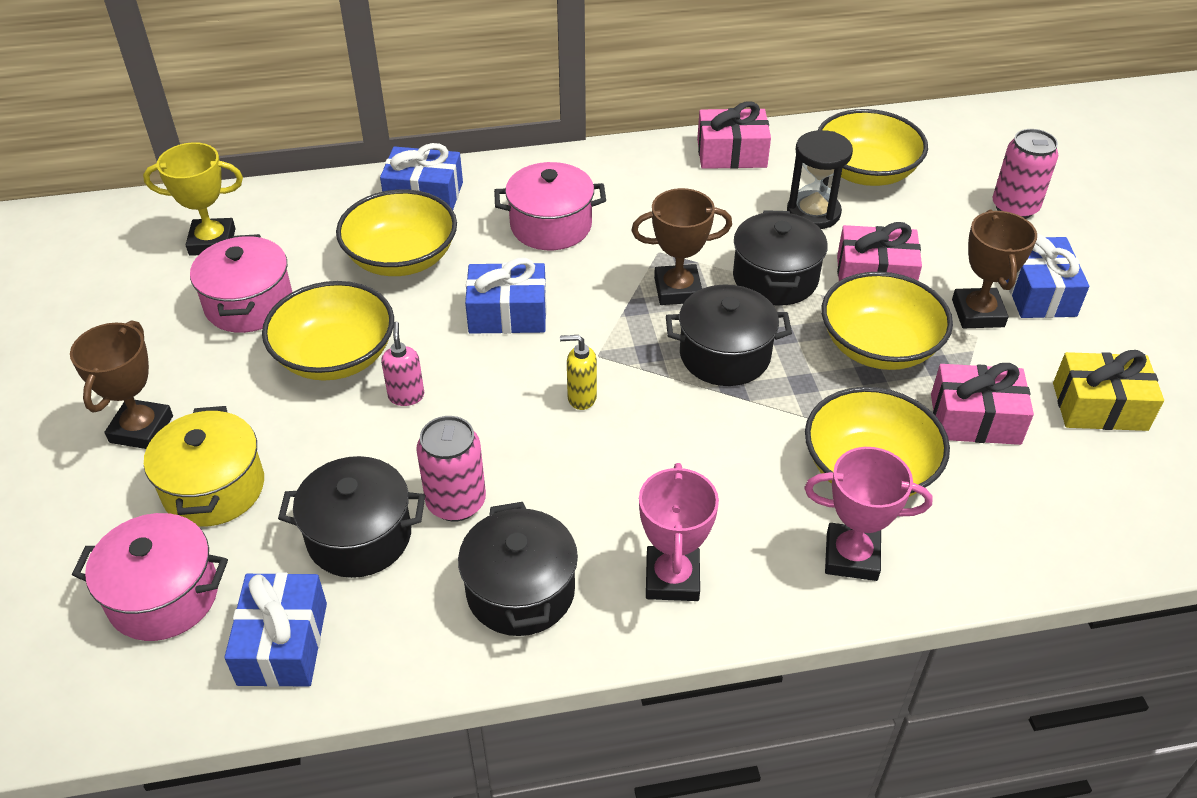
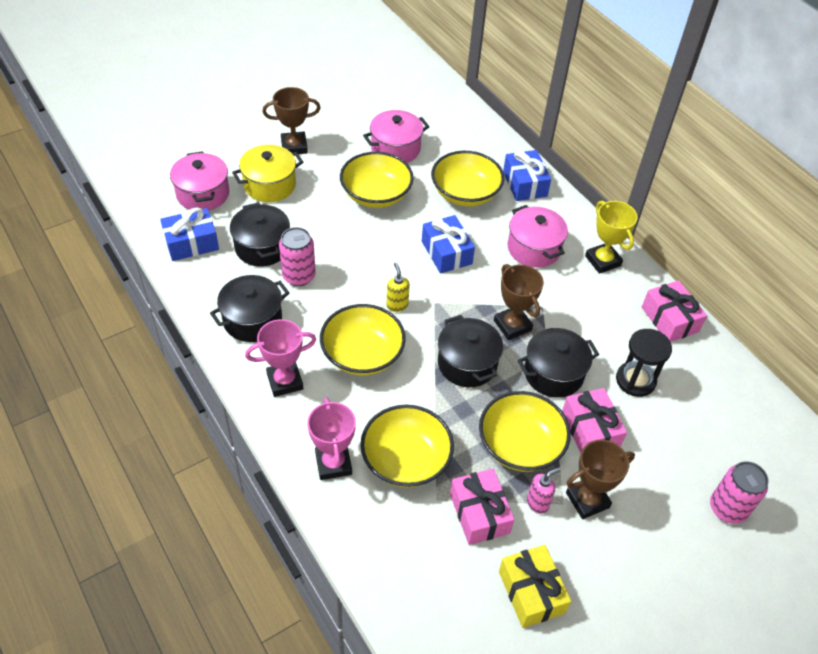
camera: 65 degrees right, 5 degrees up
(212, 242) = (433, 117): yellow trophy -> yellow trophy (602, 261)
(406, 396) = (362, 232): pink soap dispenser -> pink soap dispenser (538, 503)
(865, 172) = (704, 402): yellow bowl -> yellow bowl (362, 354)
(1038, 292) = (634, 537): blue gift -> none

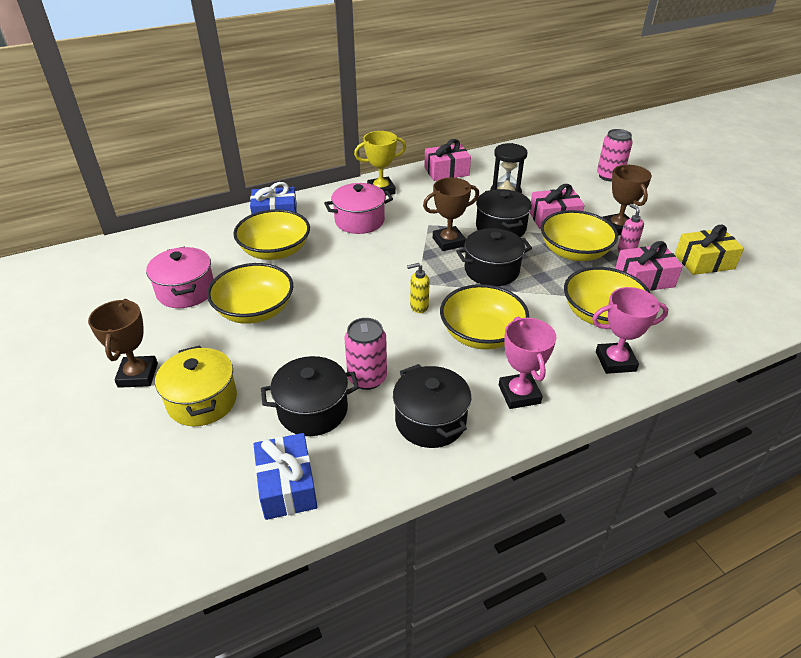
camera: 80 degrees left, 10 degrees down
(203, 194) = (191, 474): pink pot -> none
(446, 252) = (354, 270): blue gift -> none

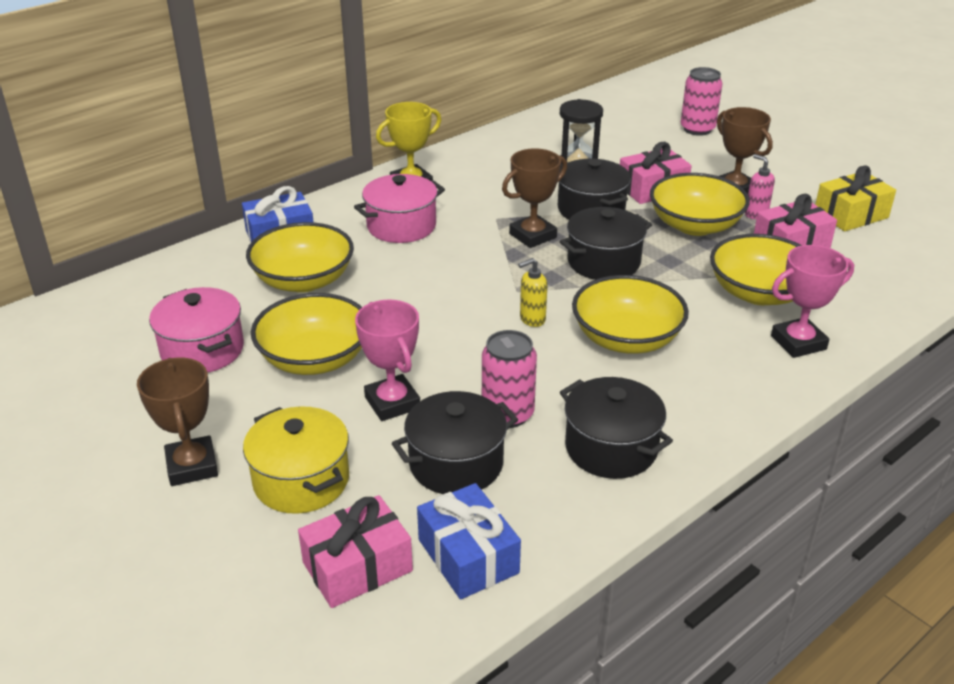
camera: 15 degrees left, 5 degrees down
(446, 171) = (487, 149): pink gift -> pink gift (357, 566)
(519, 394) = (703, 399): pink trophy -> pink trophy (392, 403)

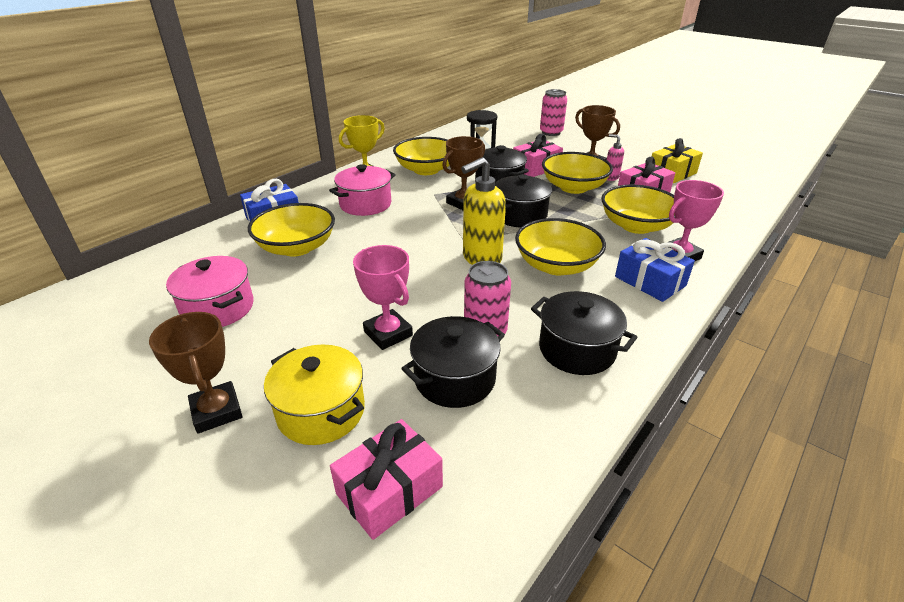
camera: 10 degrees left, 0 degrees up
(314, 359) = (315, 305): yellow bowl -> yellow bowl (426, 170)
(468, 556) = (489, 464): blue gift -> blue gift (650, 281)
(532, 319) = (481, 258): yellow soap dispenser -> yellow soap dispenser, size x1.90

